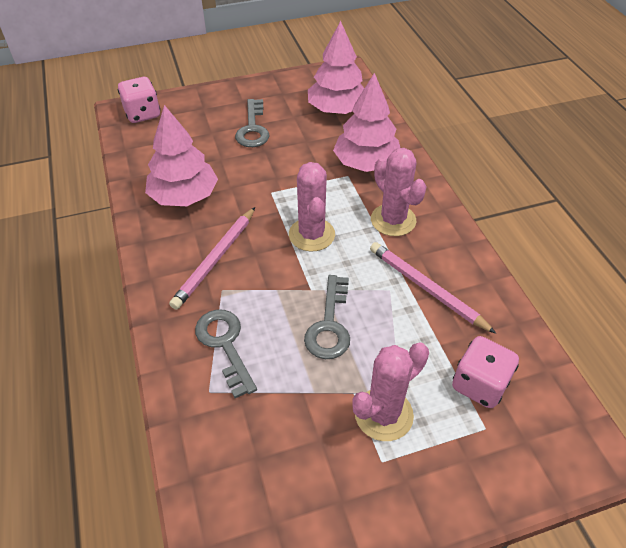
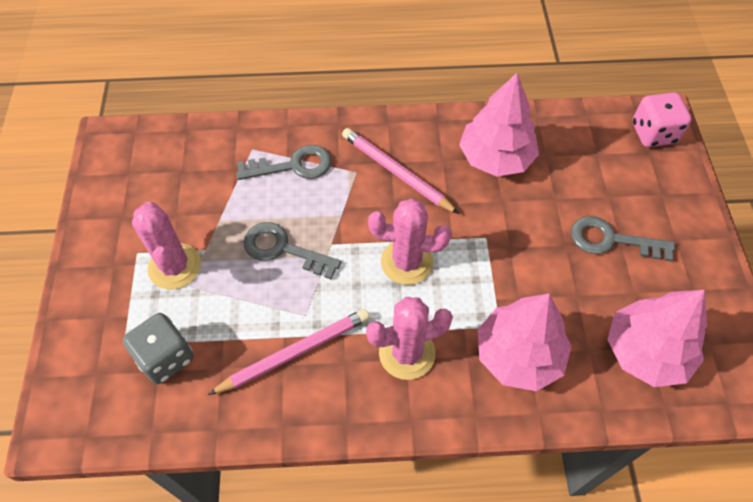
camera: 105 degrees right, 10 degrees up
(479, 384) = (165, 357): pink dice -> grey dice

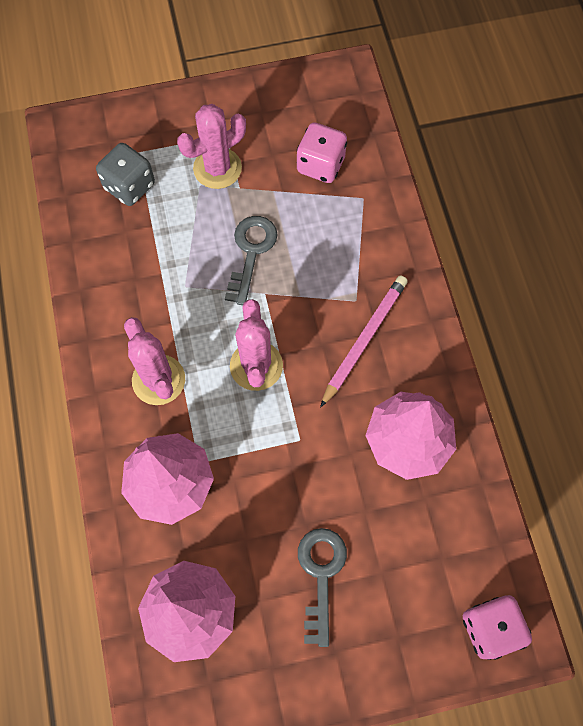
camera: 80 degrees right, 10 degrees up
(204, 176) = (320, 165): none -> pink dice
(293, 166) = (351, 239): grey key -> none
(295, 353) = (147, 285): pink pencil -> none

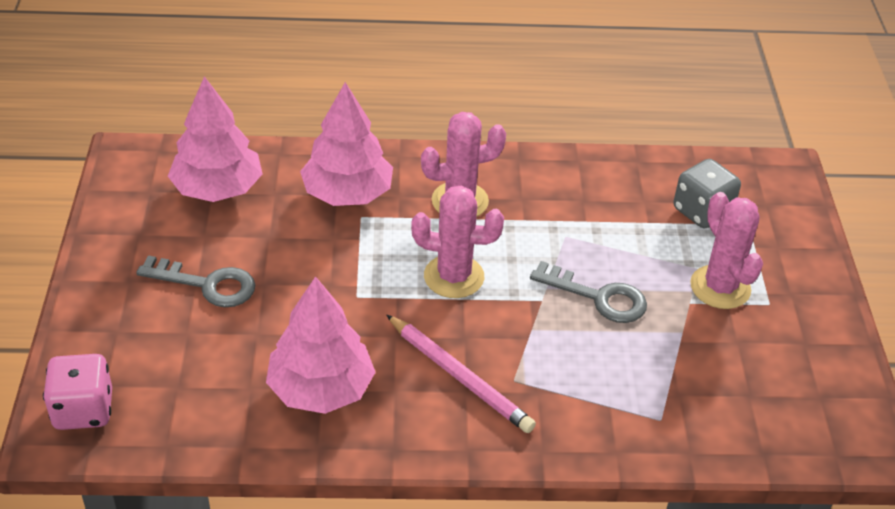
camera: 100 degrees right, 25 degrees down
(320, 165) = (717, 386): pink dice -> none

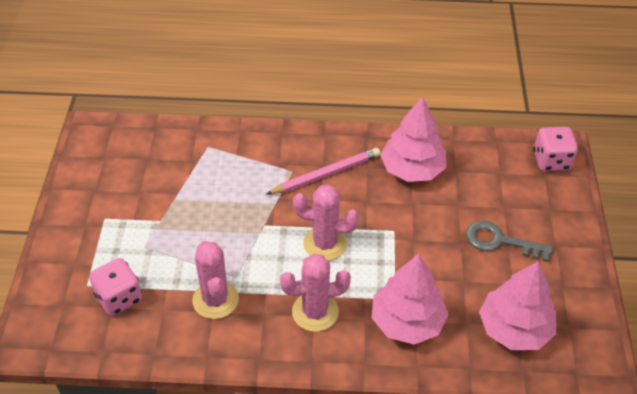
camera: 175 degrees left, 5 degrees up
(459, 376) = (326, 174): pink pencil -> pink pencil turned 105 degrees clockwise
(598, 297) = (224, 225): grey key -> none
(702, 211) = (119, 298): grey dice -> pink dice
(720, 287) = (134, 231): pink cactus -> pink cactus (215, 300)

